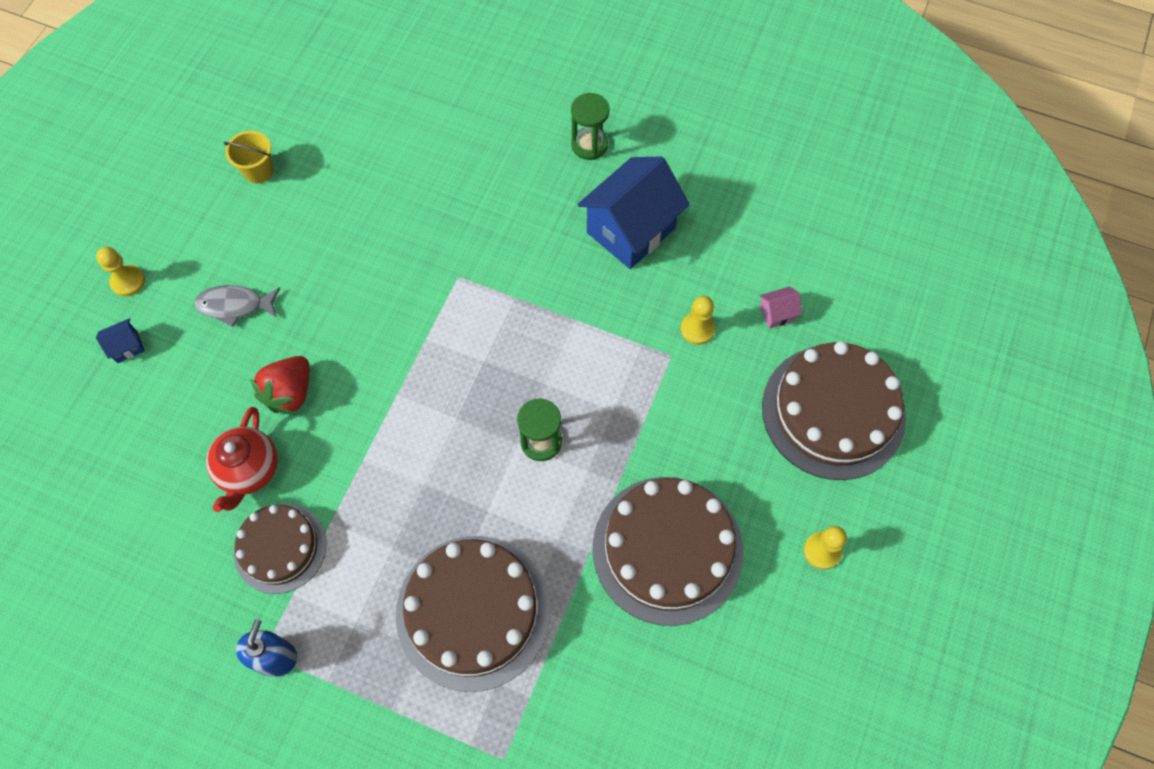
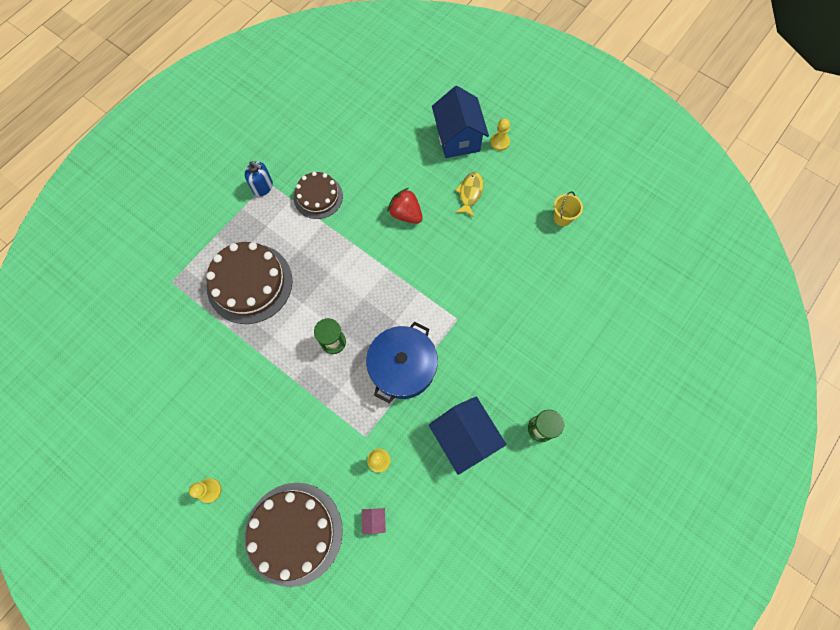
camera: 105 degrees right, 5 degrees up
(127, 347) = (458, 138): blue house -> blue house, size x2.46
(234, 305) = (470, 193): grey fish -> yellow fish
(249, 470) = (366, 188): red teapot -> none
(553, 332) = (402, 367): none -> blue pot
(667, 549) = (244, 396): brown cake -> none

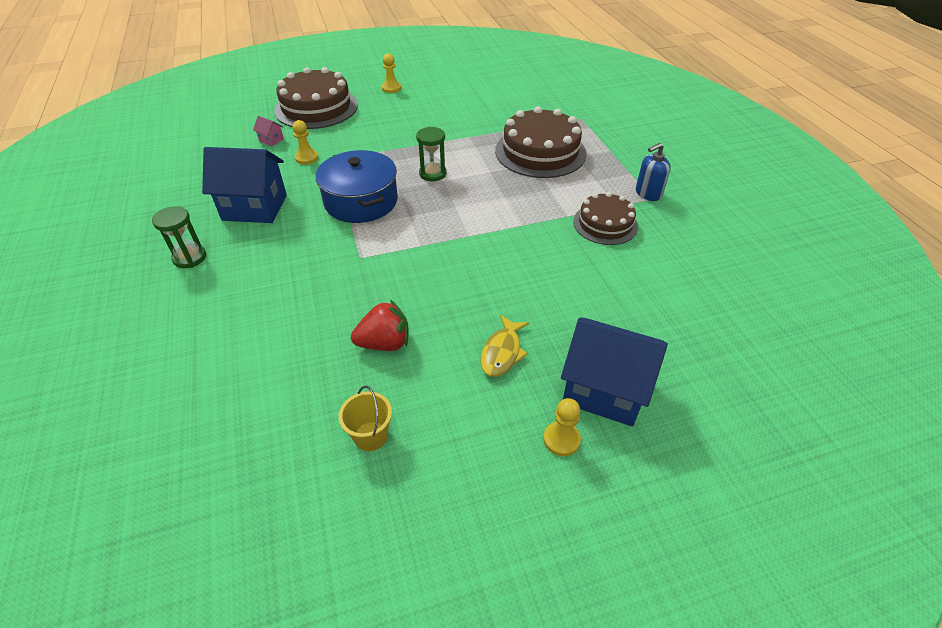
camera: 125 degrees right, 25 degrees down
(406, 214) = (524, 279): red strawberry -> red strawberry (385, 343)
(470, 193) = (502, 352): yellow fish -> yellow fish turned 60 degrees clockwise

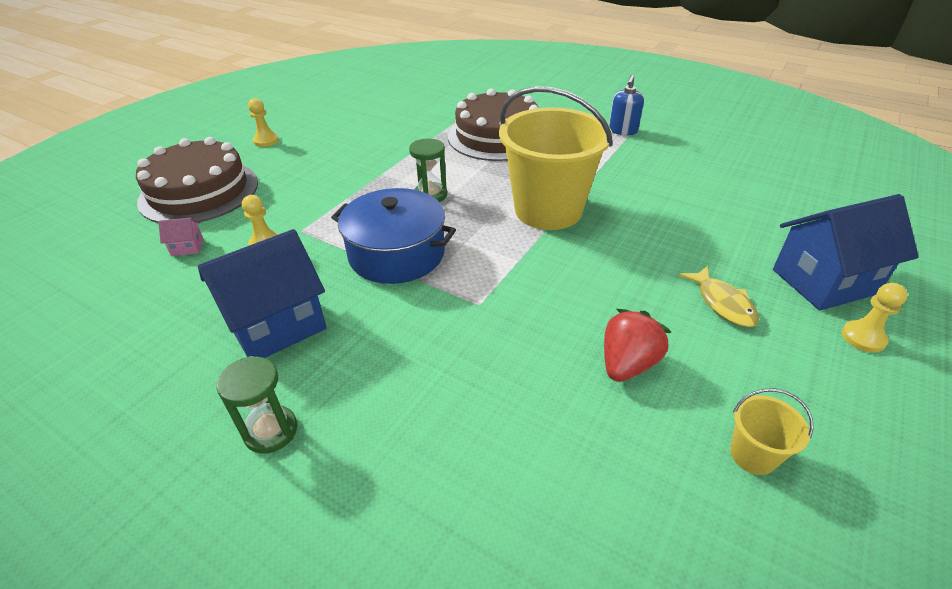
camera: 40 degrees left, 5 degrees down
(490, 224) = (548, 210): none -> yellow bucket
(605, 224) = (630, 165): brown cake -> none

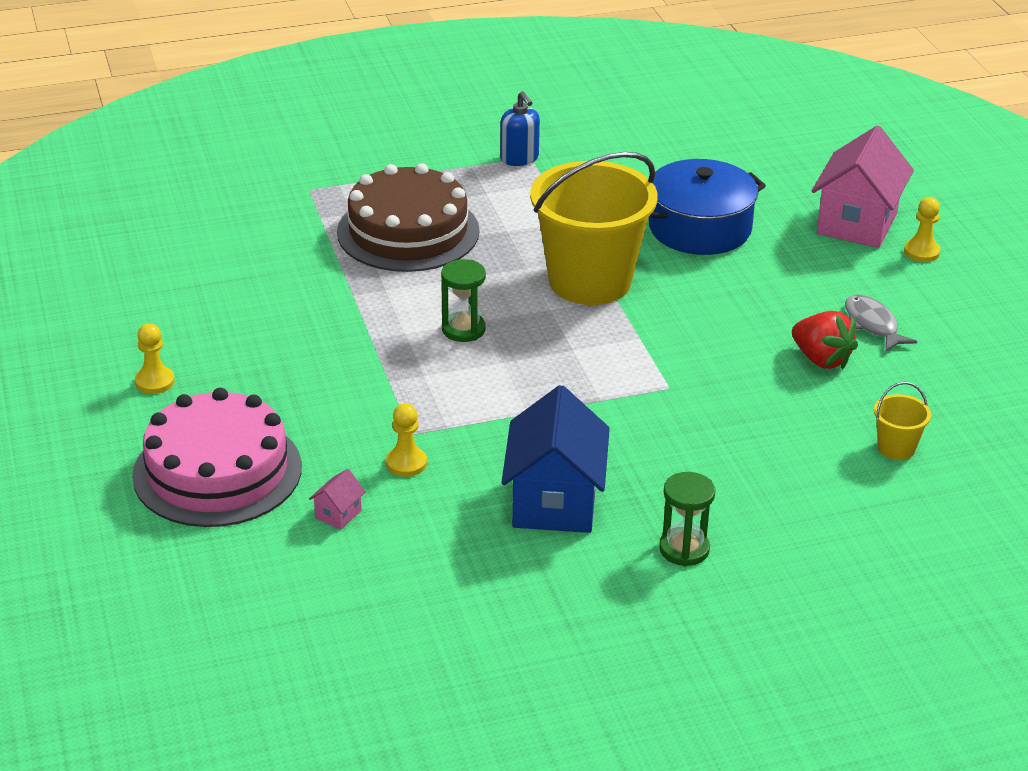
camera: 50 degrees left, 5 degrees down
(199, 192) = (217, 471): brown cake -> pink cake
(396, 254) = (537, 395): blue pot -> blue pot (700, 228)
(627, 364) = (821, 359): red strawberry -> red strawberry turned 150 degrees clockwise
(720, 367) = (872, 325): none -> grey fish
(723, 303) = (819, 280): yellow fish -> none
(753, 455) = (948, 362): yellow bucket -> yellow bucket (896, 448)
(824, 281) = (857, 223): blue house -> pink house

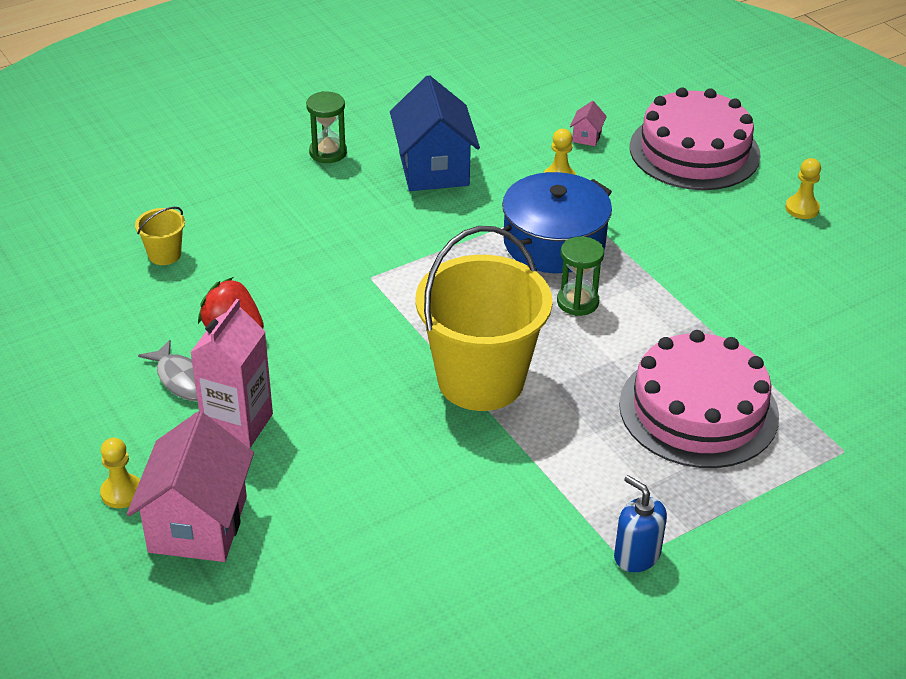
camera: 165 degrees right, 5 degrees up
(408, 232) = (698, 410): brown cake -> pink cake
(700, 228) = (383, 479): blue pot -> blue pot (554, 242)
(821, 282) = (237, 424): none -> pink carton

